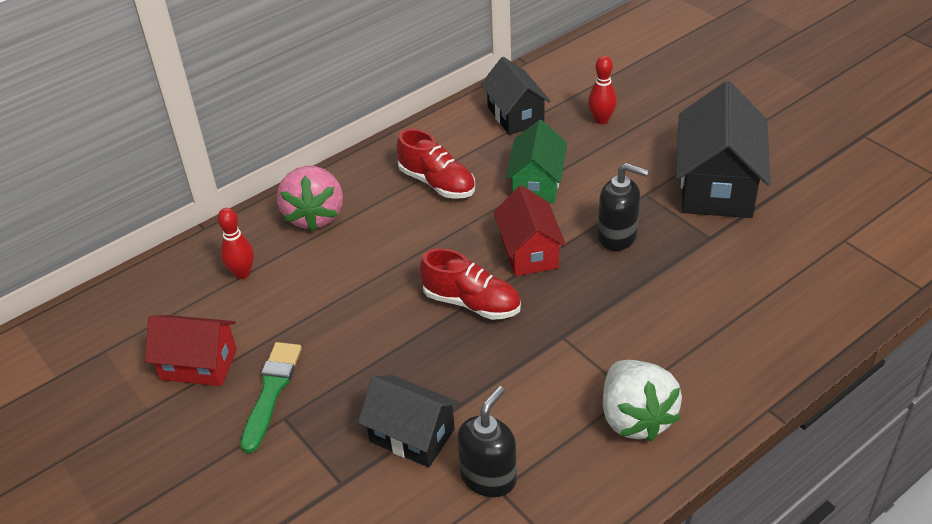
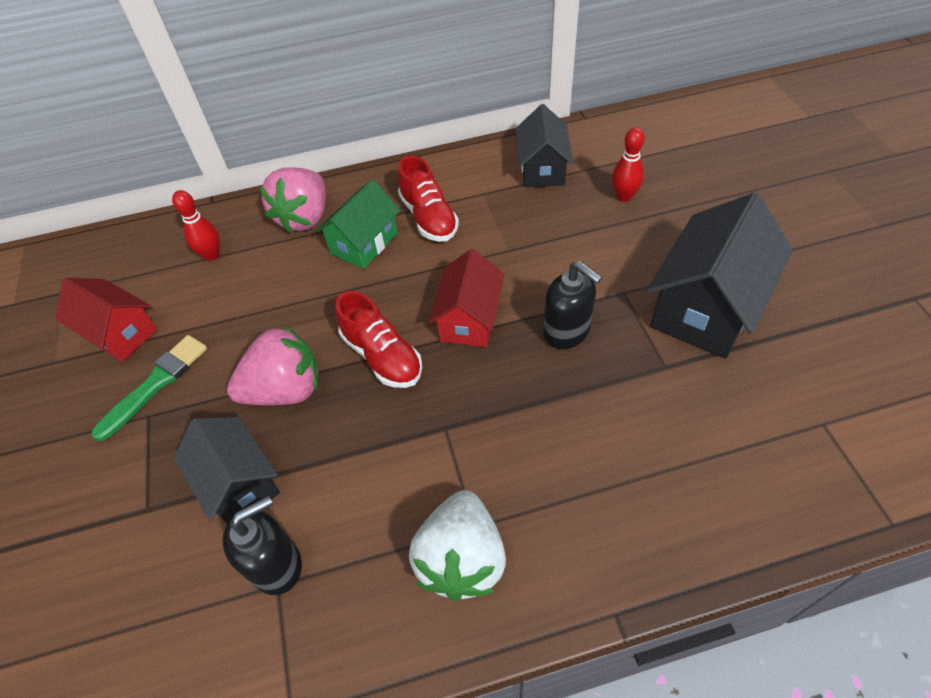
camera: 25 degrees right, 10 degrees up
(402, 355) = (285, 390): none -> pink strawberry
(537, 183) = (520, 247): green house -> green house (364, 243)

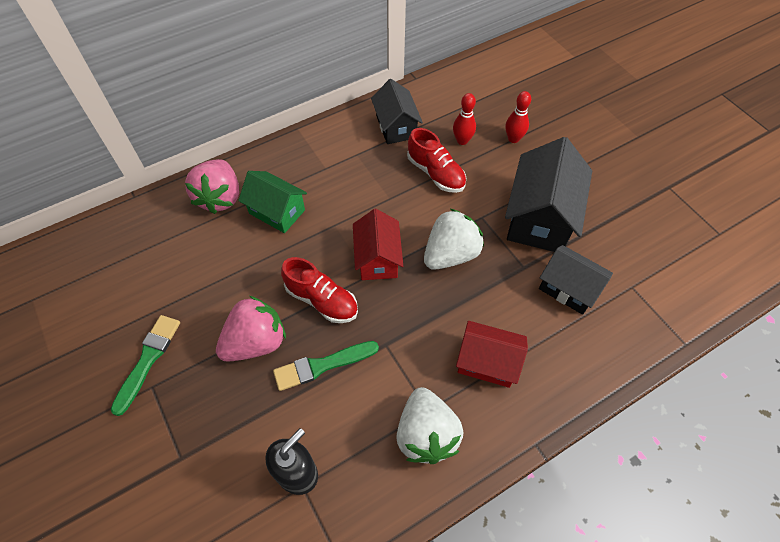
camera: 20 degrees left, 5 degrees up
(120, 333) = (99, 324): red house -> red house (487, 362)
(211, 255) = (153, 243): red bowling pin -> red bowling pin (513, 139)
(239, 483) = (246, 421): black house -> black house (568, 289)
(355, 436) = (322, 365): none -> green brush
(364, 243) = (277, 211): green house -> green house turned 75 degrees counterclockwise
(429, 217) = (321, 181): red shoe -> red shoe (436, 173)
(567, 331) = (450, 254): black soap dispenser -> white strawberry

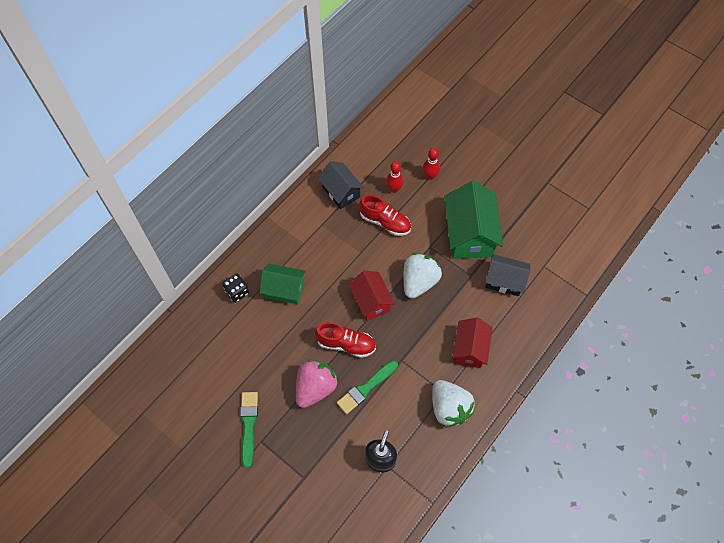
camera: 20 degrees left, 5 degrees up
(220, 198) = (237, 292): pink strawberry -> black dice
(487, 362) = (470, 349): red house -> red house turned 75 degrees counterclockwise
(540, 218) = (469, 234): black house -> green house

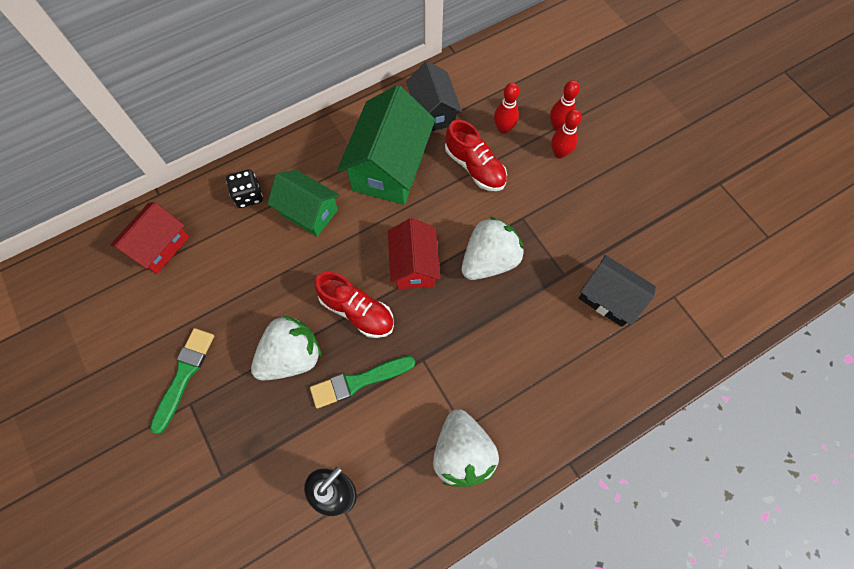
camera: 20 degrees right, 5 degrees up
(315, 388) = (292, 356): pink strawberry -> white strawberry
(437, 194) = (559, 153): none -> red bowling pin
(469, 234) = (582, 219): green house -> green house (389, 167)
(470, 349) = (524, 377): red house -> red house (160, 246)

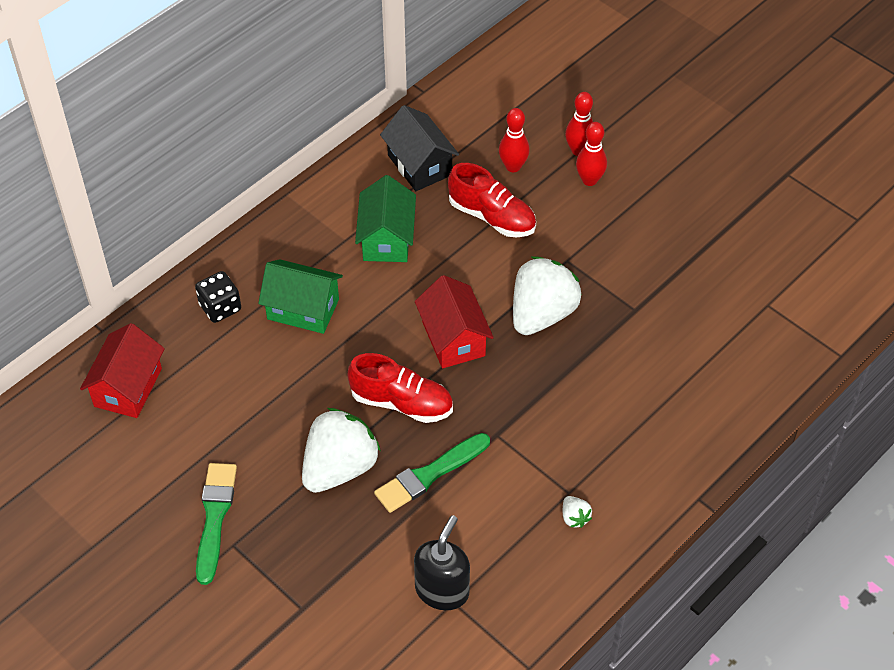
camera: 15 degrees left, 15 degrees down
(389, 167) = (386, 239): green house -> green house, size x0.63
(462, 453) = (574, 517): white strawberry -> white strawberry, size x0.40
(609, 298) = (694, 323): black house -> none

